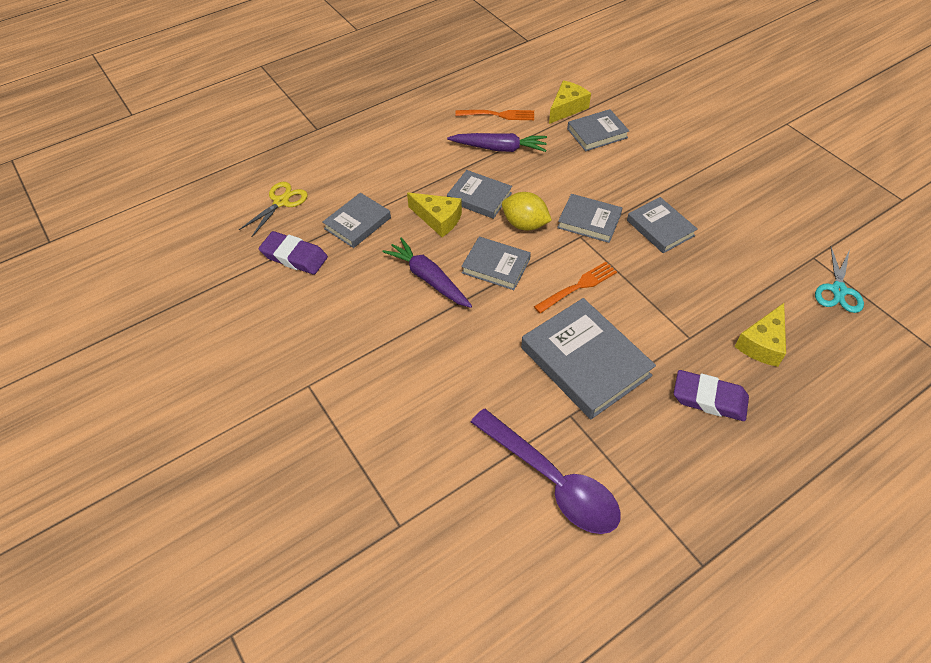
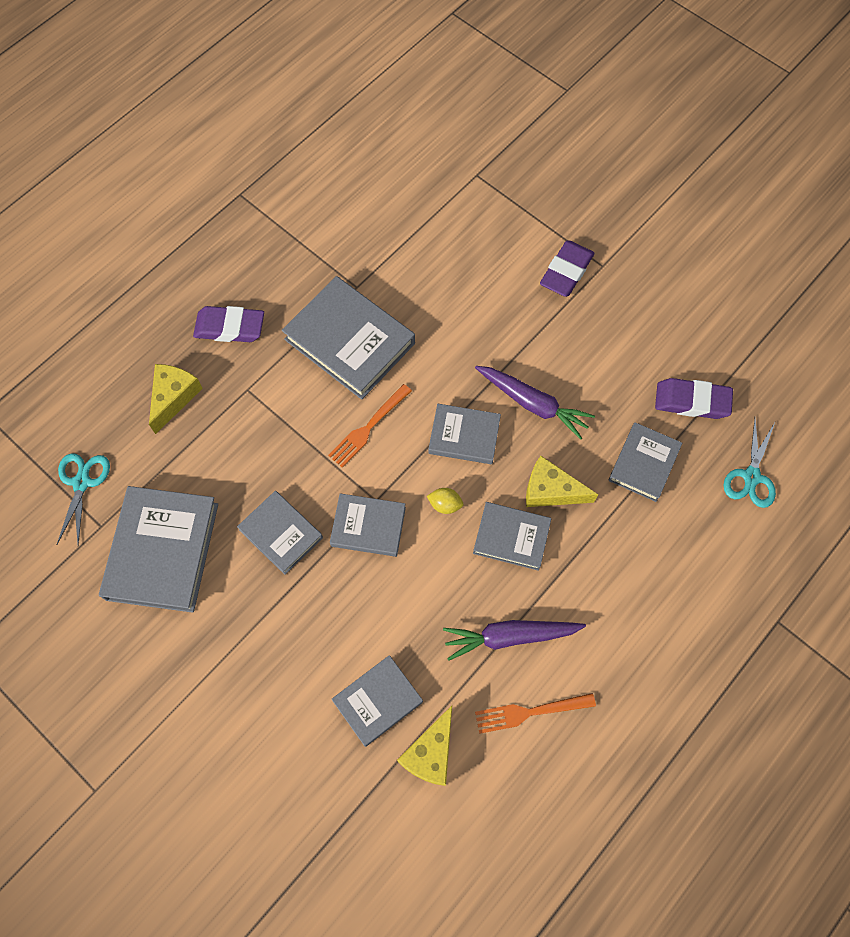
camera: 165 degrees right, 15 degrees up
(281, 202) = (751, 477): yellow scissors -> turquoise scissors
(347, 386) = (566, 272): none -> purple eraser
(525, 224) = (445, 504): yellow lemon -> yellow lemon, size x0.57
(552, 480) = (363, 230): purple spoon -> none
(757, 233) = (163, 551): none -> grey book

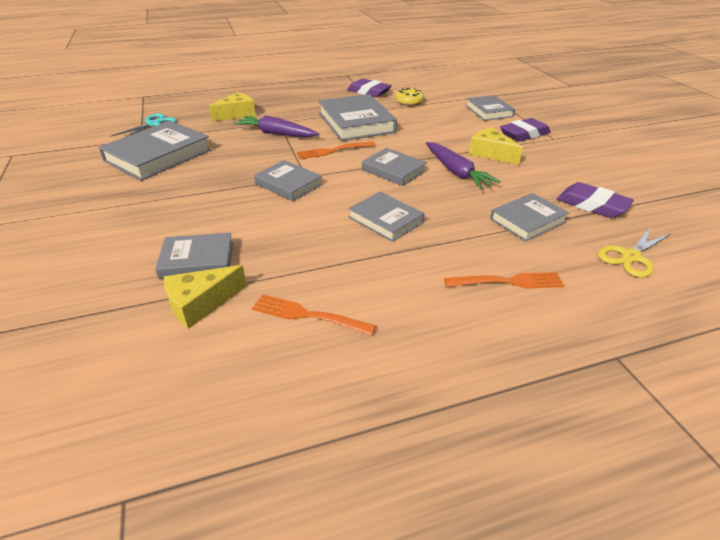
camera: 30 degrees right, 30 degrees down
(230, 327) = (294, 104): purple eraser -> purple eraser (369, 92)
(281, 534) = (231, 170): grey book -> grey book (489, 111)
(383, 246) = (409, 102): none -> yellow donut
(445, 504) = (351, 191): yellow lemon -> none
(510, 636) = (335, 266): purple carrot -> purple carrot (276, 134)
(551, 490) = (437, 209): yellow cheese -> yellow cheese (490, 153)
(666, 572) = (508, 282): none -> orange fork
(751, 477) = (631, 257): turquoise scissors -> yellow scissors

